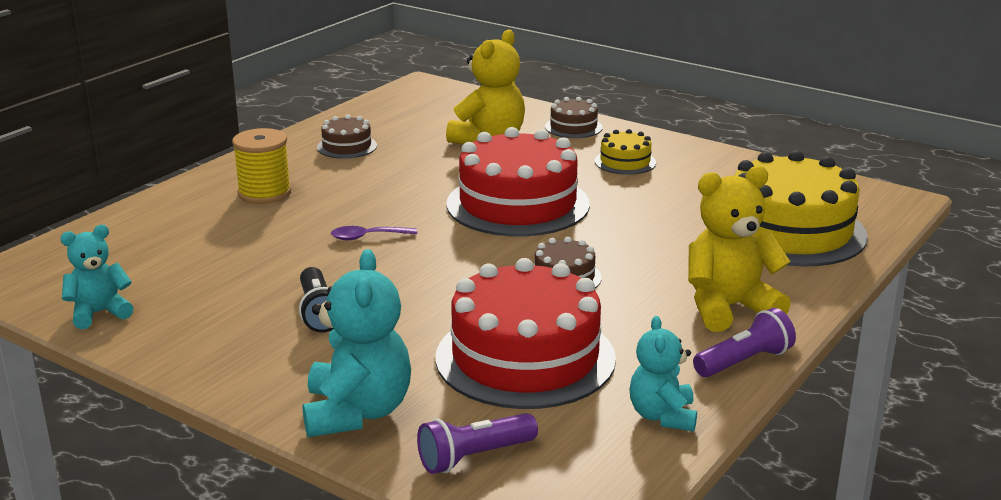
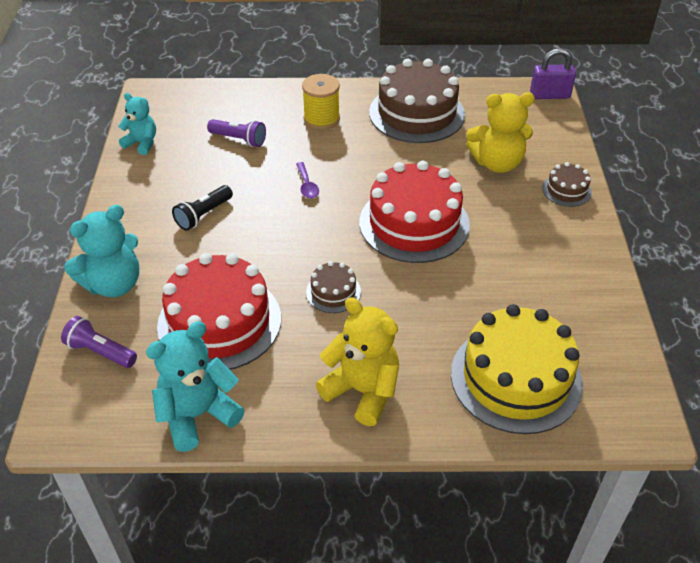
camera: 55 degrees right, 20 degrees up
(347, 146) = (417, 113): brown cake -> brown cake, size x2.17
(367, 237) = (307, 185): purple spoon -> purple spoon turned 150 degrees counterclockwise
(428, 86) = (549, 95): none -> purple padlock
(625, 162) = (537, 241): yellow cake -> none
(662, 416) = (198, 415): turquoise teddy bear -> turquoise teddy bear, size x1.61
(744, 361) = (295, 428): purple flashlight -> purple flashlight (239, 139)

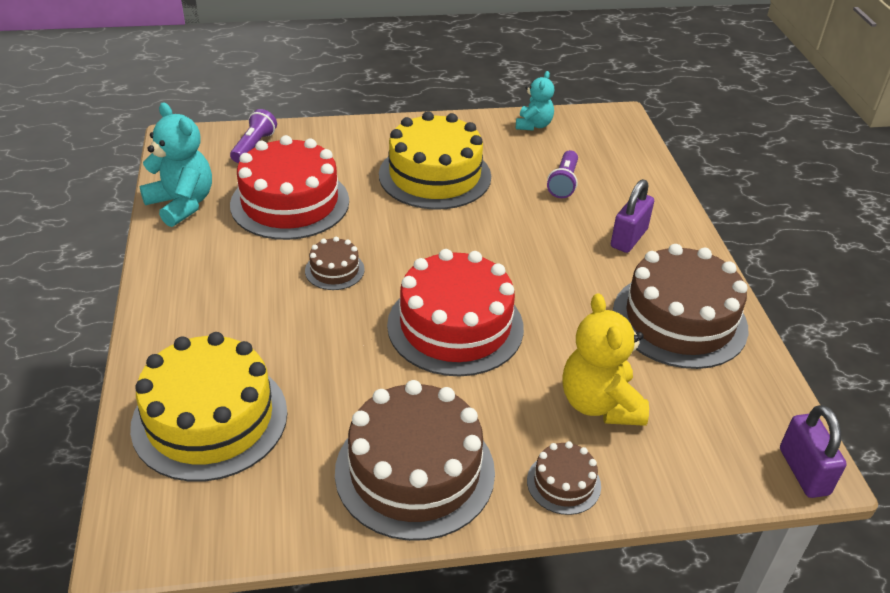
camera: 80 degrees right, 5 degrees down
(114, 284) = (333, 140): turquoise teddy bear -> none
(203, 215) = (435, 175): black flashlight -> yellow cake
(307, 185) = (500, 237): purple spoon -> none
(321, 119) = (628, 238): yellow spool -> purple padlock
(362, 391) = (200, 299): yellow teddy bear -> none
(562, 259) = (415, 471): none -> brown cake

